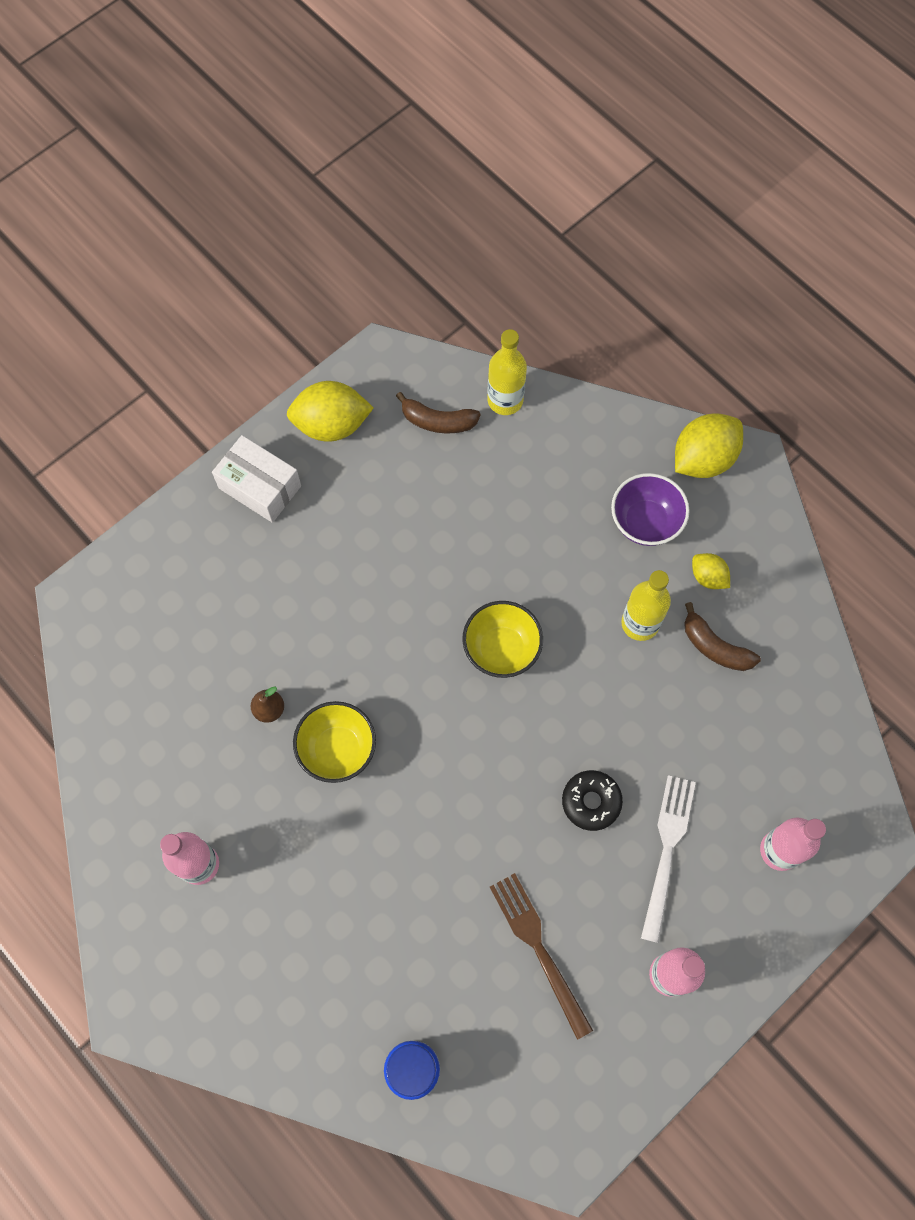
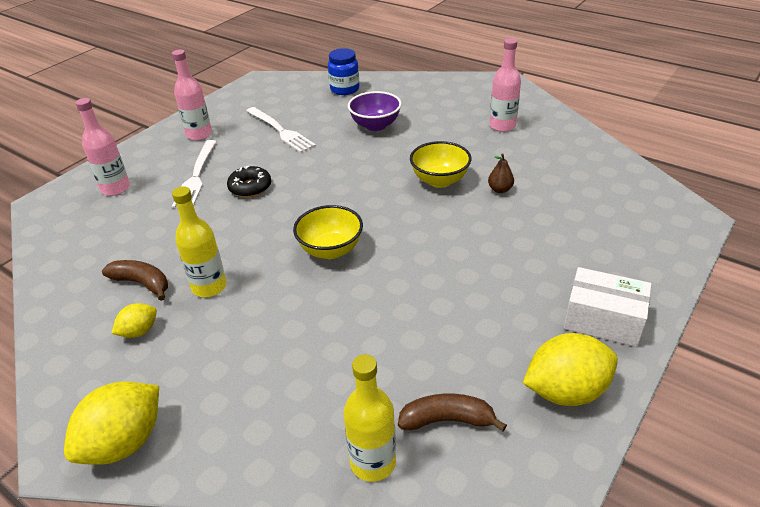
camera: 170 degrees right, 30 degrees down
(538, 947) = (281, 131): brown fork -> white fork
(645, 522) = (199, 365): purple bowl -> purple bowl (375, 125)
(708, 577) = (139, 331): yellow lemon -> yellow lemon turned 75 degrees counterclockwise

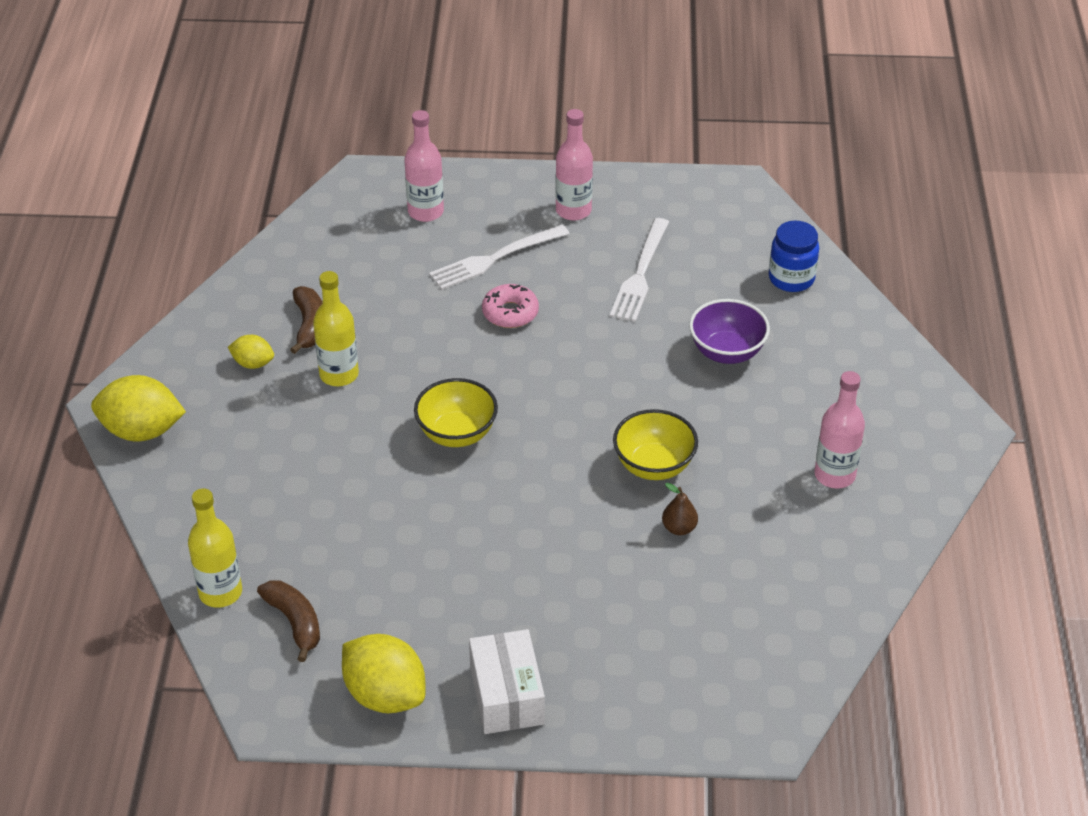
camera: 55 degrees right, 5 degrees up
(250, 187) = (510, 313): black donut -> pink donut

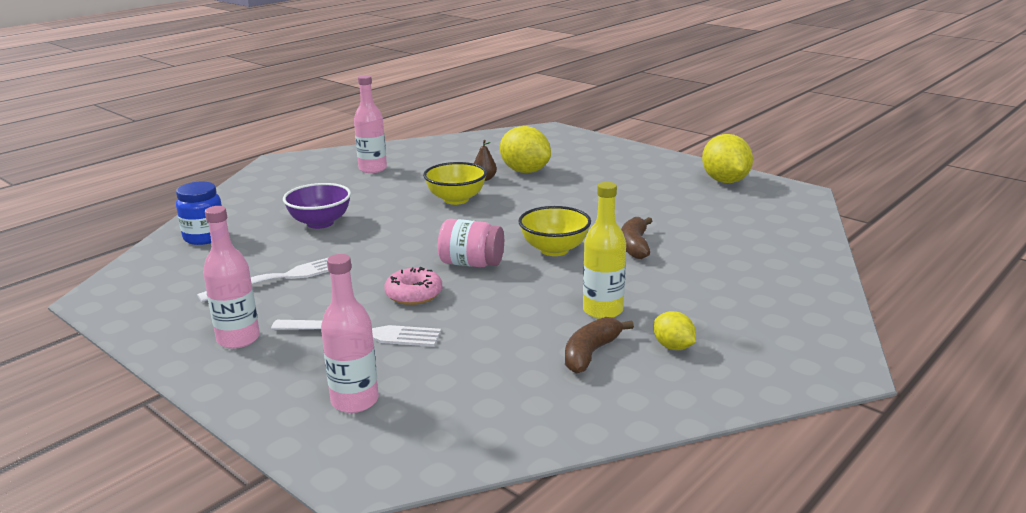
camera: 140 degrees left, 20 degrees down
(142, 431) = (819, 339): yellow lemon -> yellow lemon (525, 171)
(220, 592) = (802, 239): yellow bottle -> none
(295, 622) = (758, 215): brown banana -> brown banana (634, 246)
(506, 695) = (657, 165): white box -> none
(509, 373) = (471, 263): none -> pink jar

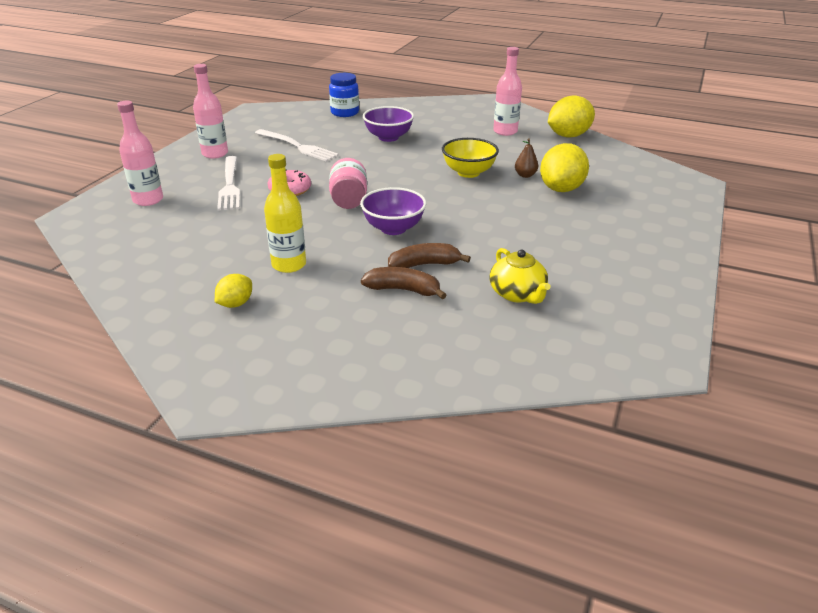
camera: 70 degrees right, 10 degrees up
(554, 250) = (393, 228): yellow bowl -> purple bowl
(590, 353) = (218, 268): brown banana -> brown banana (403, 290)
(699, 218) = (517, 294): none -> yellow teapot
(725, 181) = (646, 302): yellow lemon -> yellow lemon (568, 136)

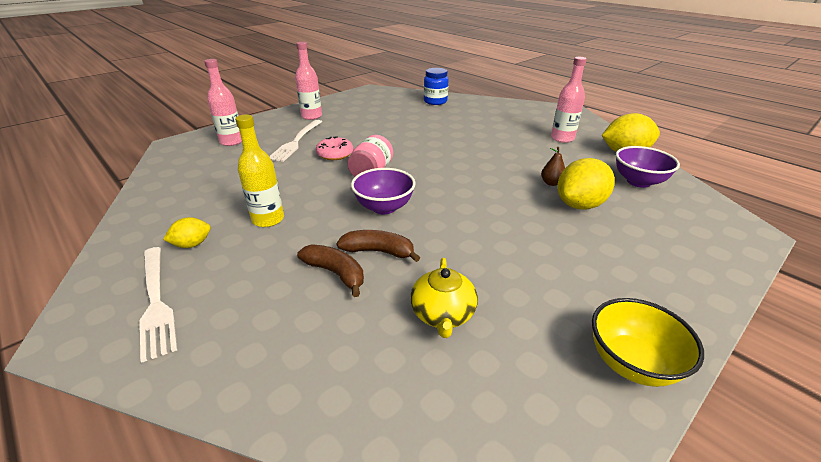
camera: 25 degrees right, 0 degrees up
(298, 146) = (375, 121): white fork -> white fork (156, 302)
(388, 137) = (452, 126): purple bowl -> purple bowl (638, 181)
(468, 172) = (497, 169): yellow bowl -> yellow bowl (631, 363)

